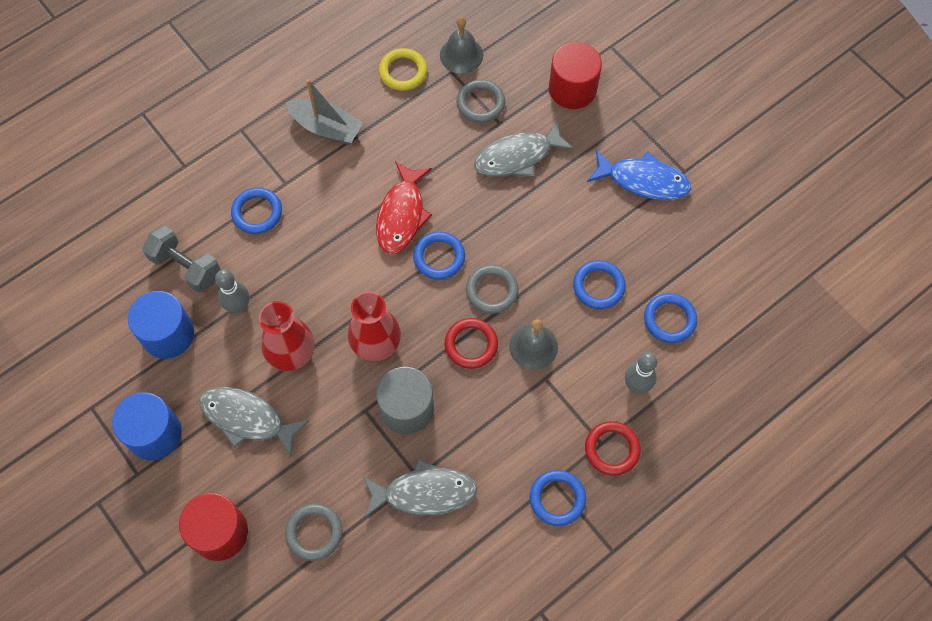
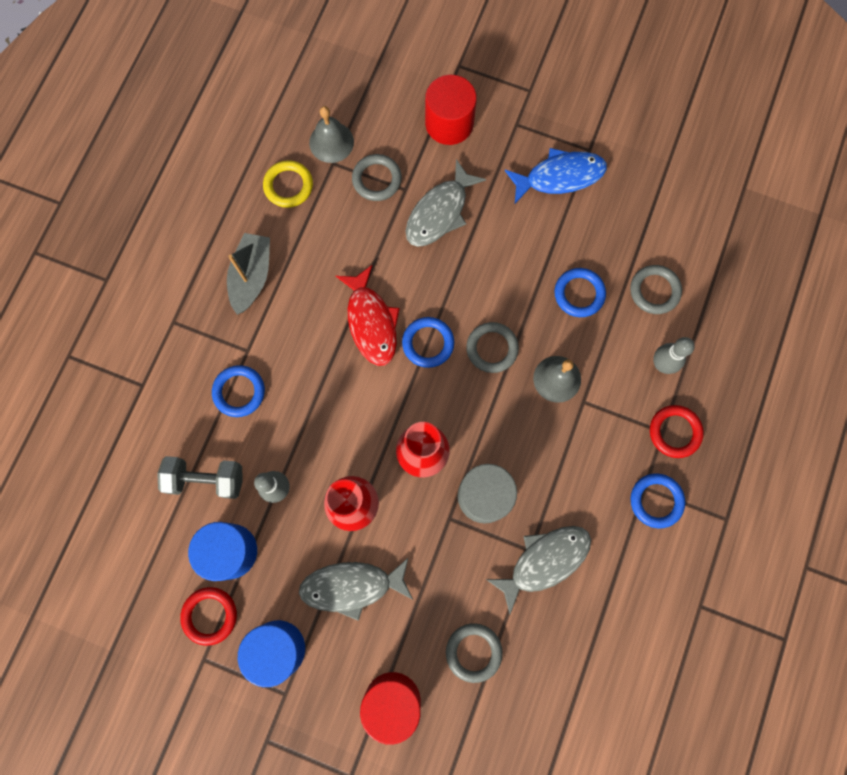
camera: 30 degrees left, 10 degrees up
(326, 128) = (252, 277): grey boat -> grey boat turned 75 degrees counterclockwise
(471, 345) = (503, 407): red ring -> red ring (210, 615)
(669, 319) = (654, 291): blue ring -> grey ring

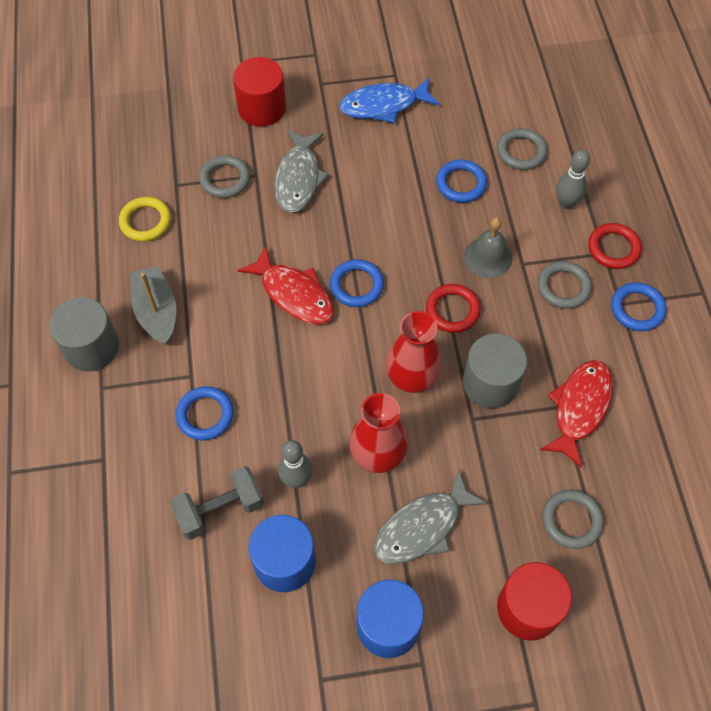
camera: 30 degrees left, 15 degrees down
(184, 281) = (91, 347): none -> grey cylinder
(210, 615) = (301, 633): red ring -> red ring (452, 310)
(331, 142) = (164, 169): grey bell -> none
(492, 348) = (416, 261): grey ring -> grey ring (563, 287)
(544, 561) = (579, 408): grey fish -> red fish
(559, 177) = (384, 105): blue fish -> blue fish turned 150 degrees counterclockwise

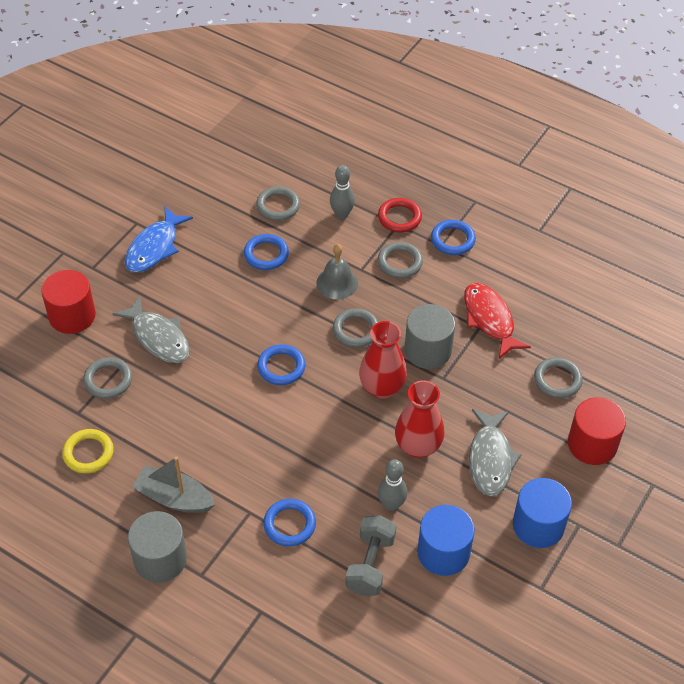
camera: 50 degrees left, 10 degrees down
(293, 294) = (249, 407): red fish -> none
(452, 310) = (356, 330): red ring -> grey ring

